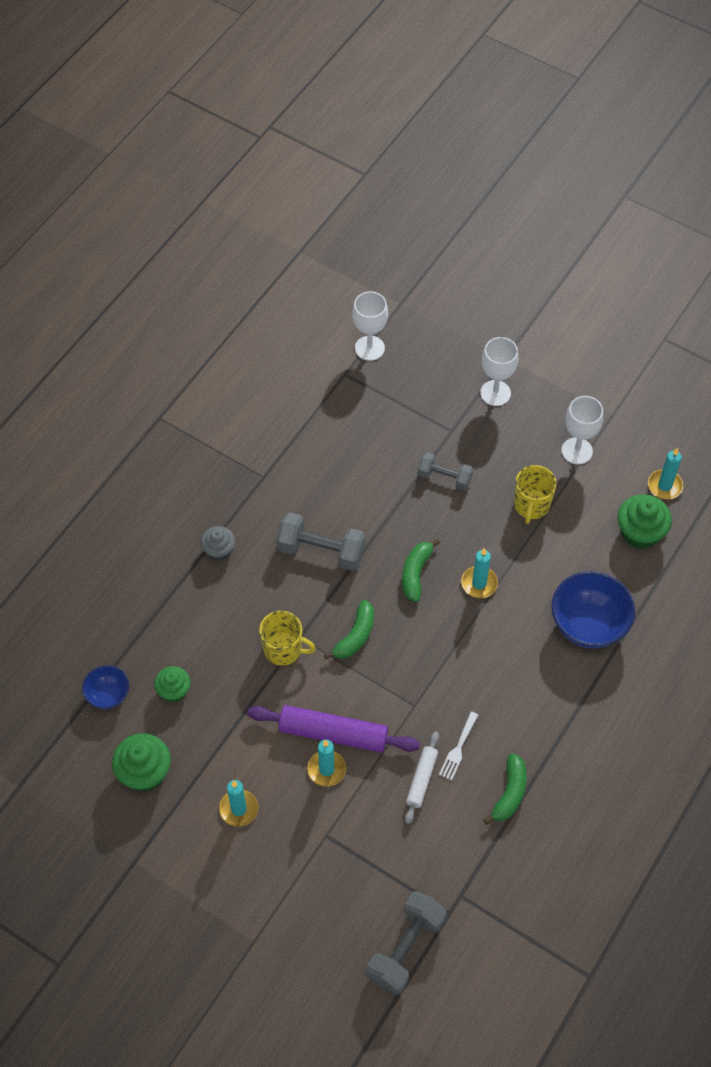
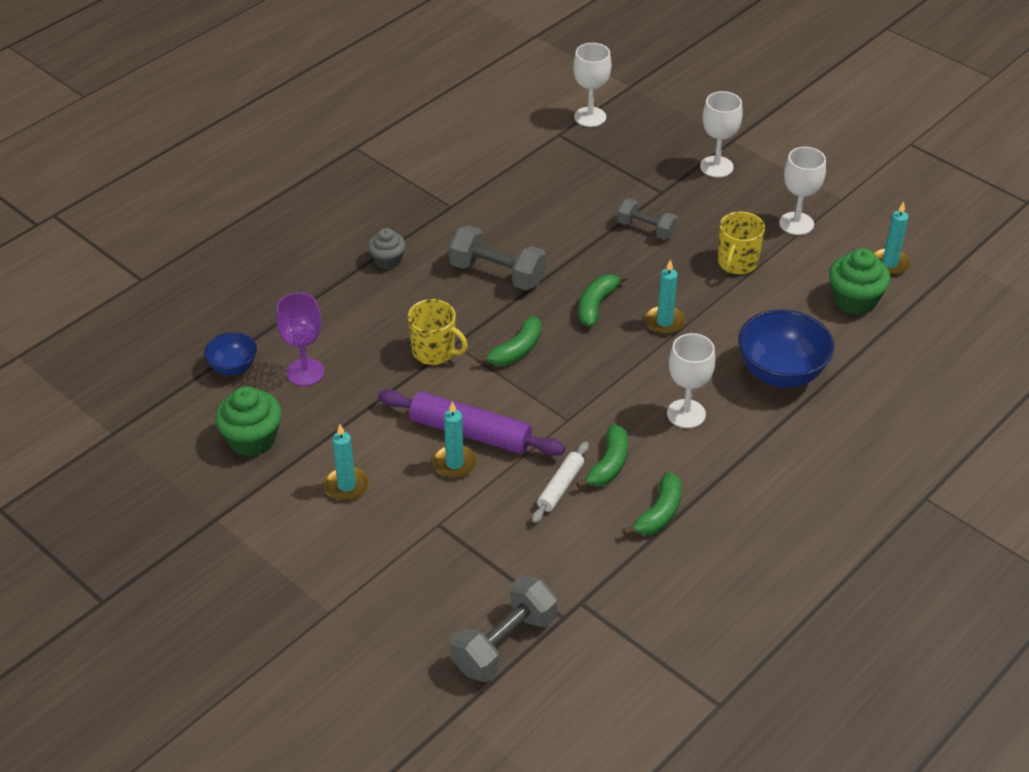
camera: 10 degrees right, 15 degrees down
(174, 690) = (305, 372): green cupcake -> purple goblet
(458, 749) = (608, 465): white fork -> green banana
(514, 683) = (686, 414): none -> white goblet

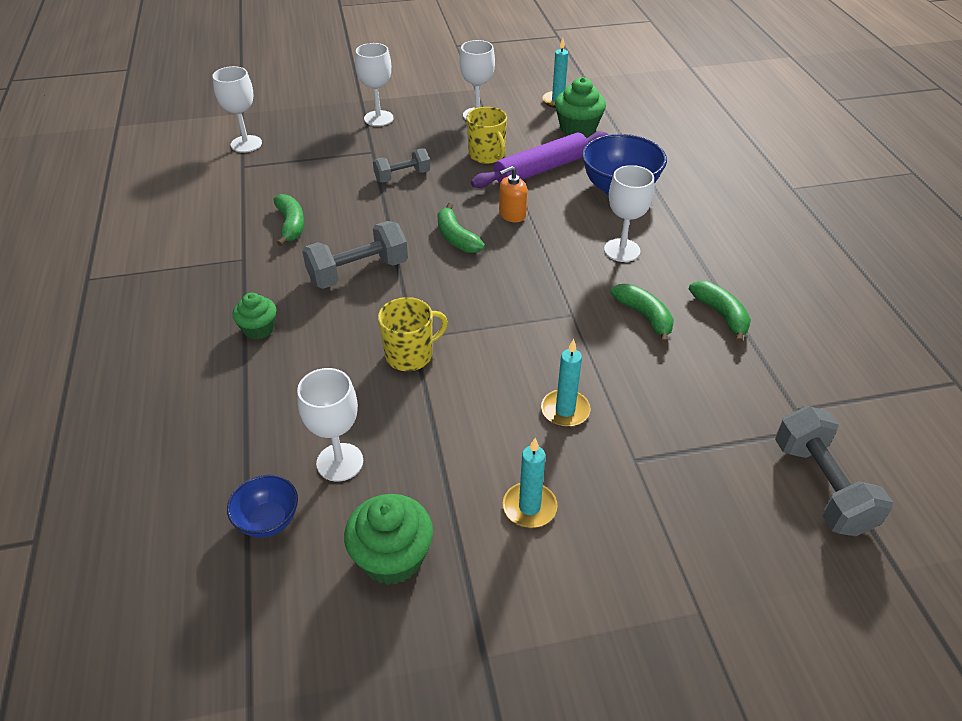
camera: 55 degrees left, 0 degrees up
(305, 372) = (340, 462): purple goblet -> white goblet
(387, 260) = (259, 329): grey cupcake -> green cupcake
(470, 432) = (534, 381): purple rolling pin -> purple rolling pin (541, 169)
(516, 350) = (461, 305): green banana -> green banana (291, 225)
(560, 487) = (648, 356): white rolling pin -> none
(664, 322) = (512, 214): turquoise candle -> orange soap dispenser

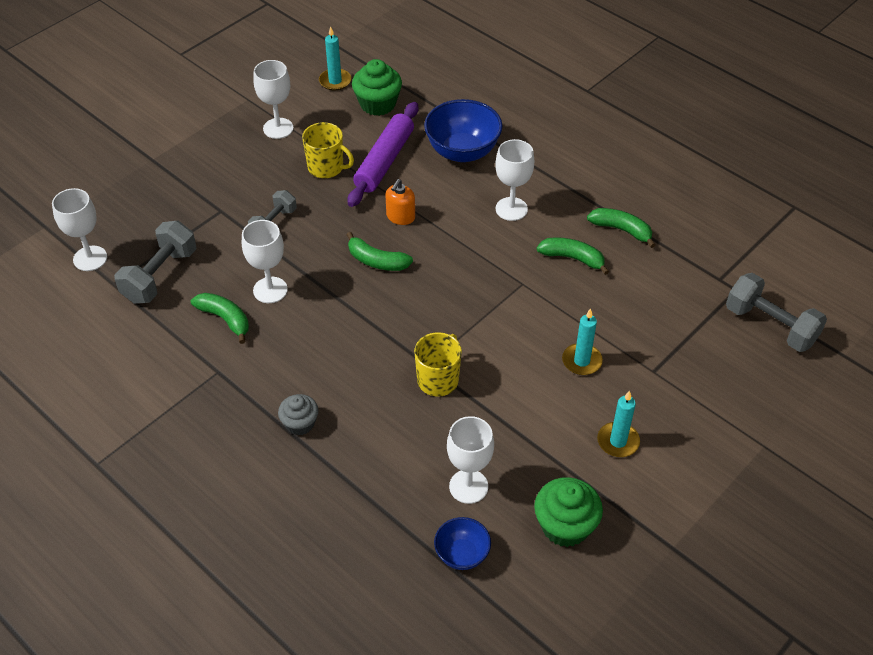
camera: 35 degrees left, 5 degrees up
(259, 329) = (300, 423): green cupcake -> grey cupcake
(358, 272) = (328, 332): grey dumbbell -> grey dumbbell (160, 275)
(378, 118) = (190, 172): white goblet -> white goblet (270, 290)

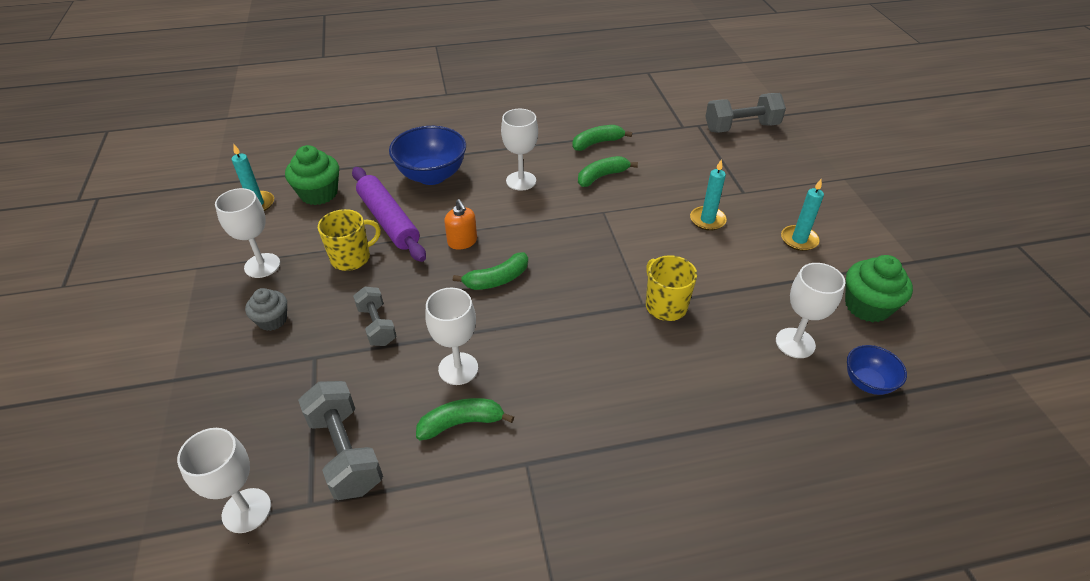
camera: 55 degrees left, 5 degrees down
(300, 423) = (646, 426): grey cupcake -> grey cupcake (272, 320)

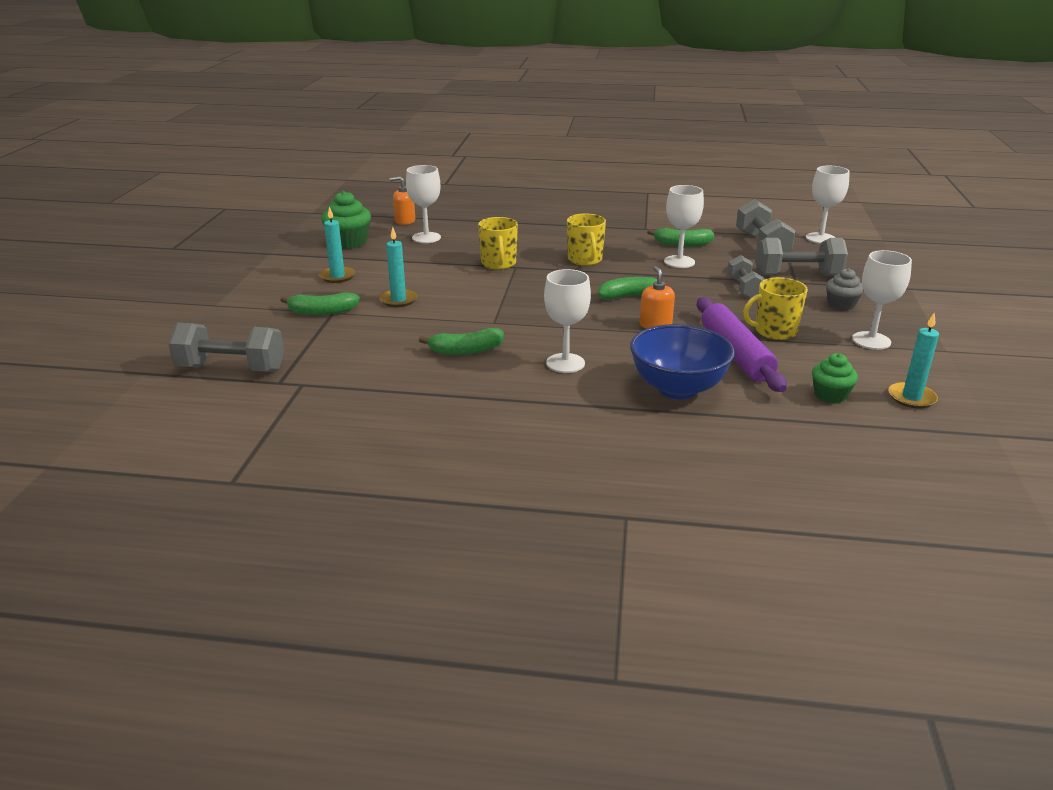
camera: 160 degrees left, 15 degrees down
(309, 374) = (797, 275): none -> grey dumbbell
(319, 193) = (830, 395): green cupcake -> green cupcake, size x0.64
(573, 341) = (585, 260): none -> yellow mug
(597, 143) = (436, 386): green banana -> green banana (322, 312)
(867, 382) = (405, 221): blue bowl -> orange soap dispenser

